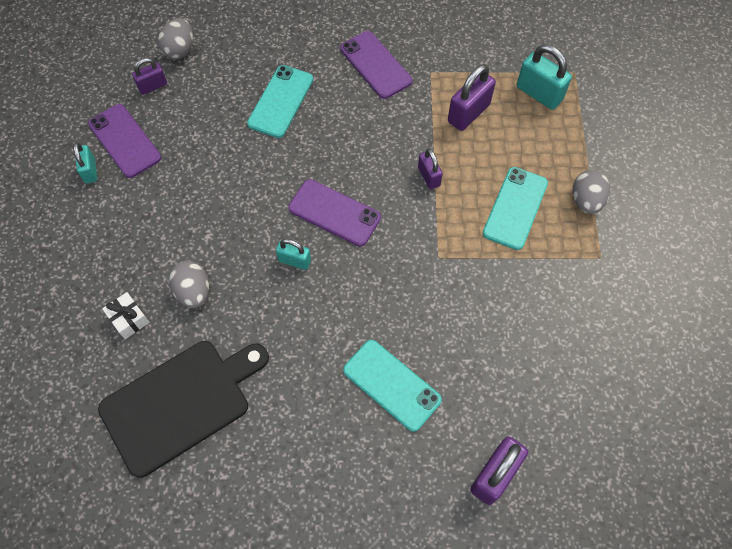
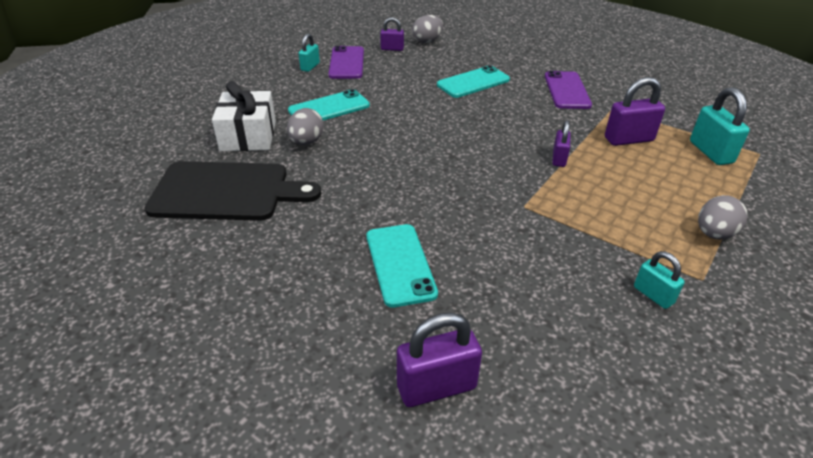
camera: 35 degrees right, 25 degrees down
(129, 319) = (248, 136): white gift -> white gift, size x1.93
(294, 261) = (398, 157): turquoise padlock -> turquoise padlock (653, 295)
(334, 213) = (456, 147): purple phone -> none
(515, 208) = (629, 208): turquoise phone -> turquoise phone (329, 108)

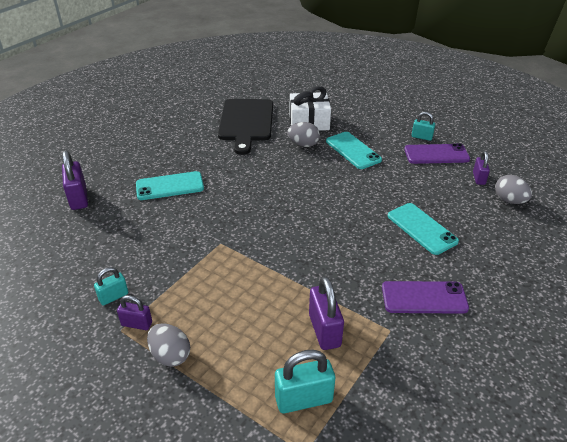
camera: 90 degrees right, 0 degrees up
(559, 159) = (286, 272): purple padlock -> purple padlock (137, 324)

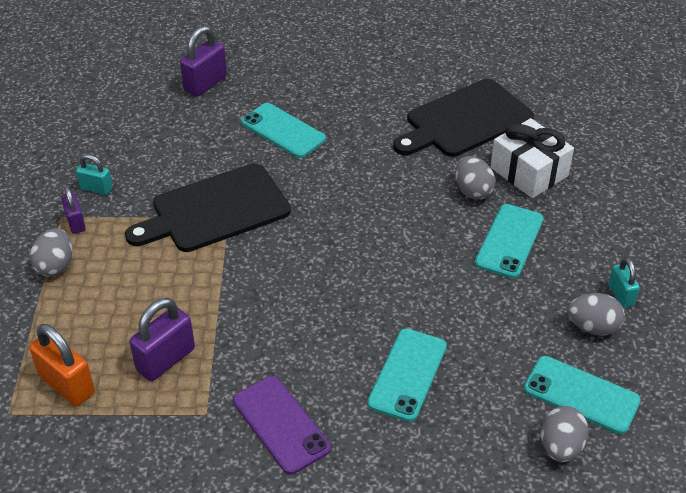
camera: 55 degrees right, 5 degrees up
(207, 246) = (215, 210): none -> black cutting board
(303, 399) = (67, 385): turquoise padlock -> orange padlock
(436, 154) = (592, 327): purple phone -> grey egg
(478, 178) = (581, 395): purple padlock -> turquoise phone

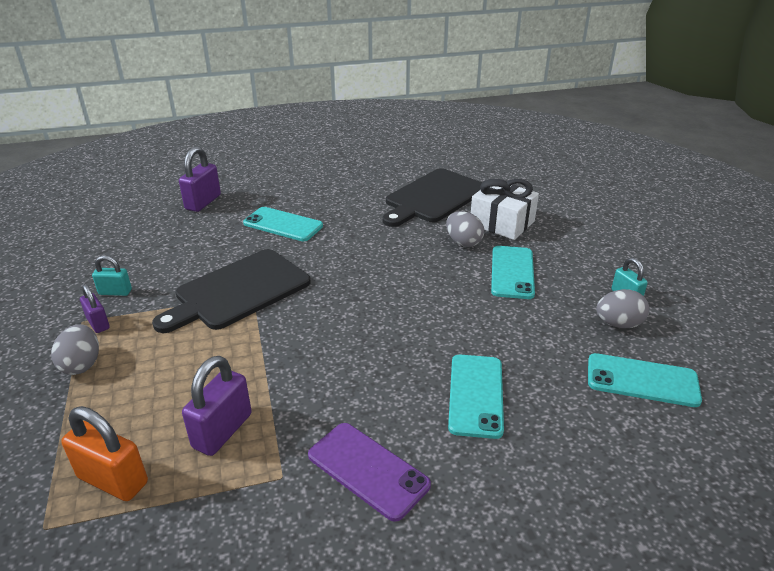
camera: 15 degrees left, 10 degrees down
(560, 447) = (651, 430): grey egg -> none

